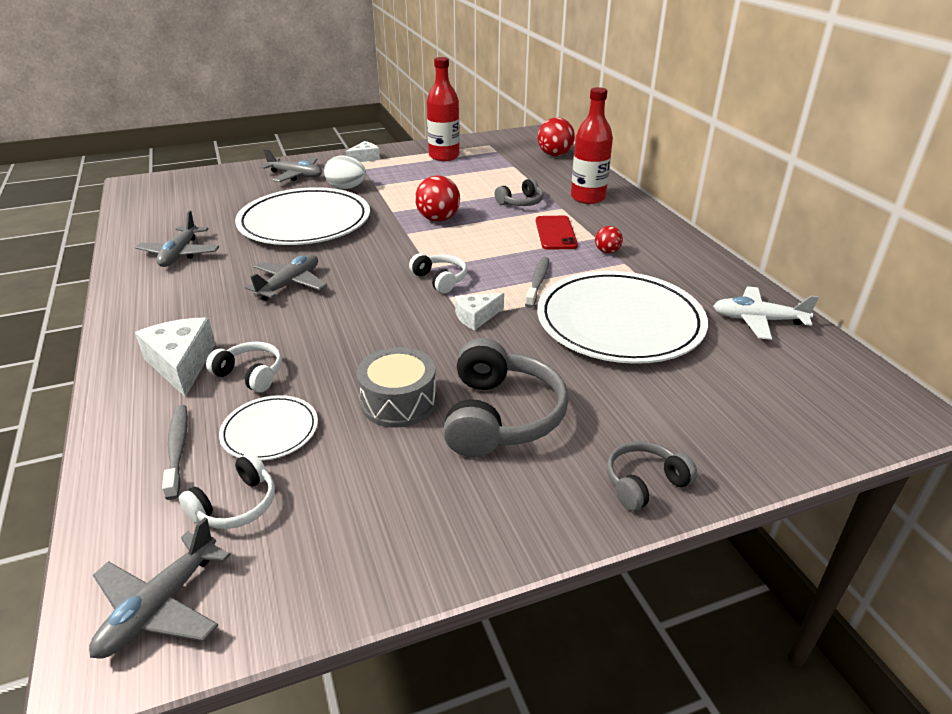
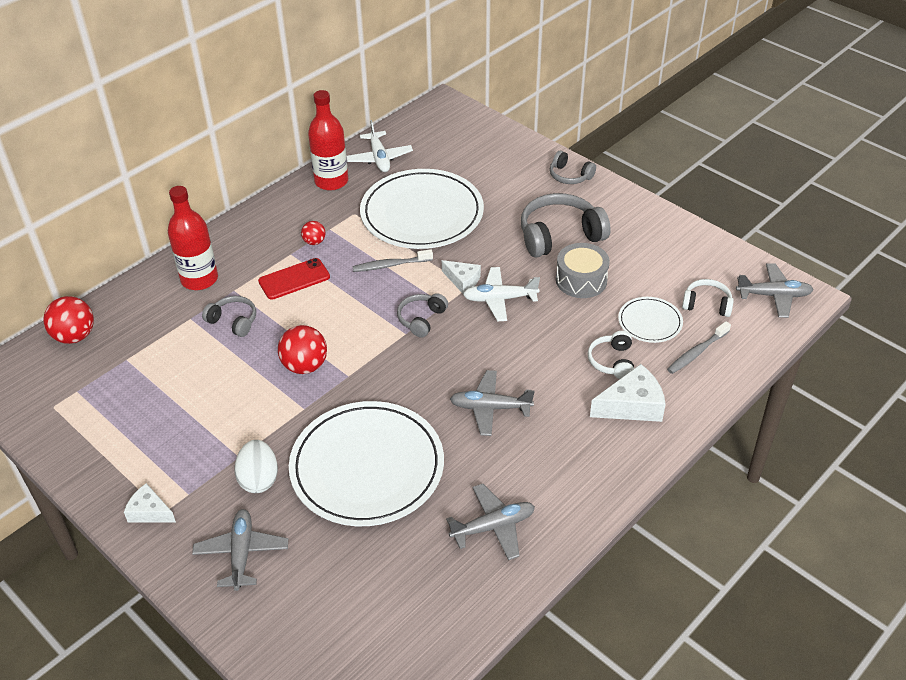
camera: 115 degrees left, 10 degrees up
(181, 364) = (632, 405): white cheese -> white cheese turned 150 degrees counterclockwise
(424, 331) = (500, 299): none -> white plane
(440, 279) = (421, 319): white headphones -> grey headphones
(444, 156) = (114, 433): red bottle -> red bottle (331, 181)

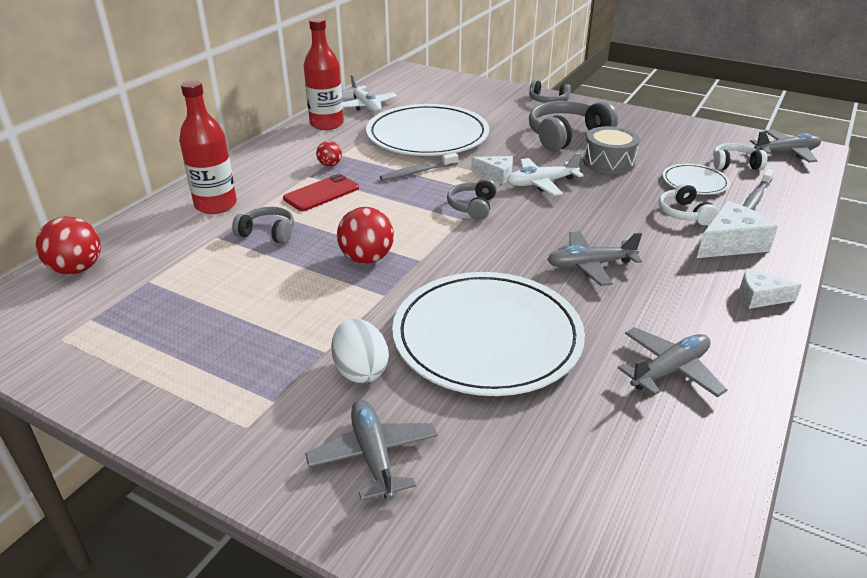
camera: 15 degrees left, 10 degrees down
(150, 512) = (226, 430): white cheese -> white cheese (759, 297)

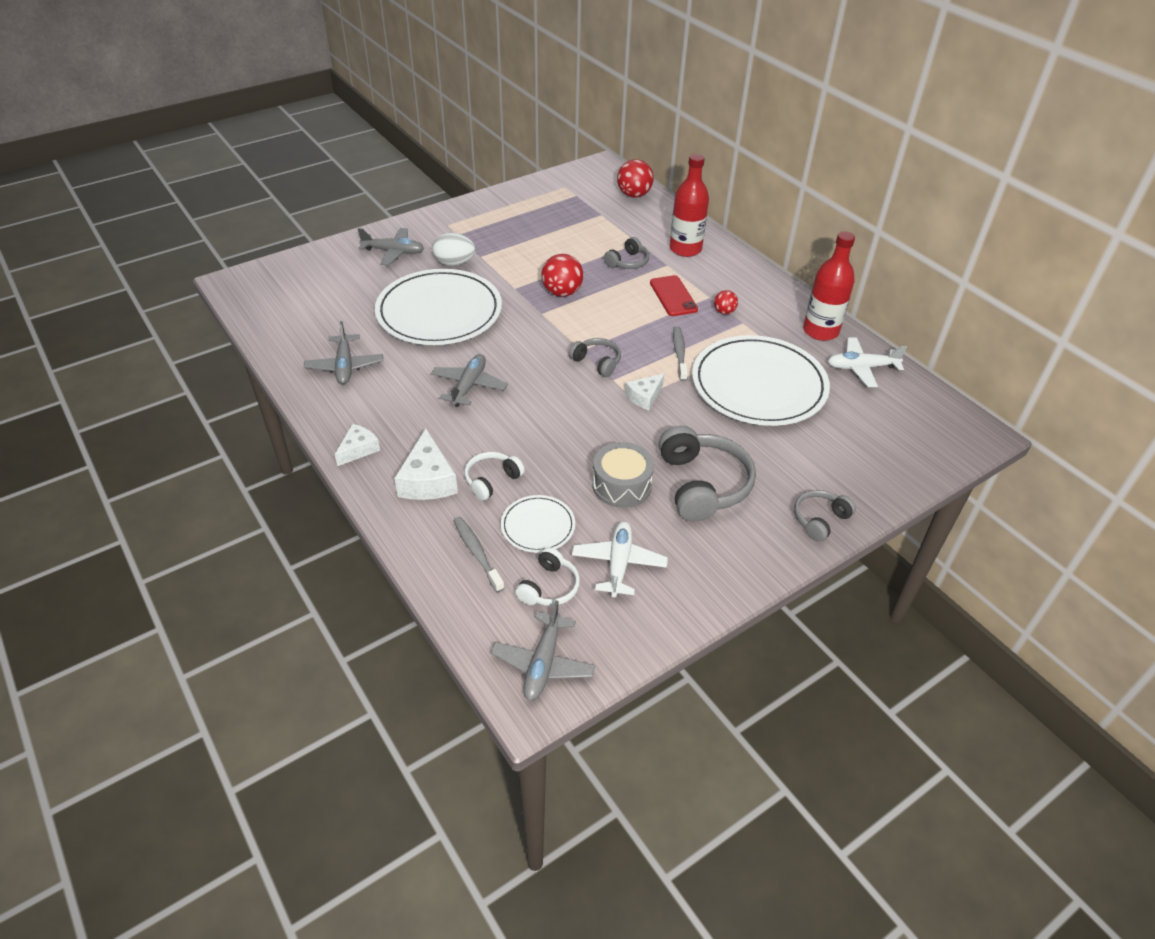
camera: 115 degrees right, 10 degrees up
(541, 183) = (609, 417): white plane -> white plane (619, 564)
(683, 213) = (492, 480): white headphones -> white headphones turned 60 degrees counterclockwise

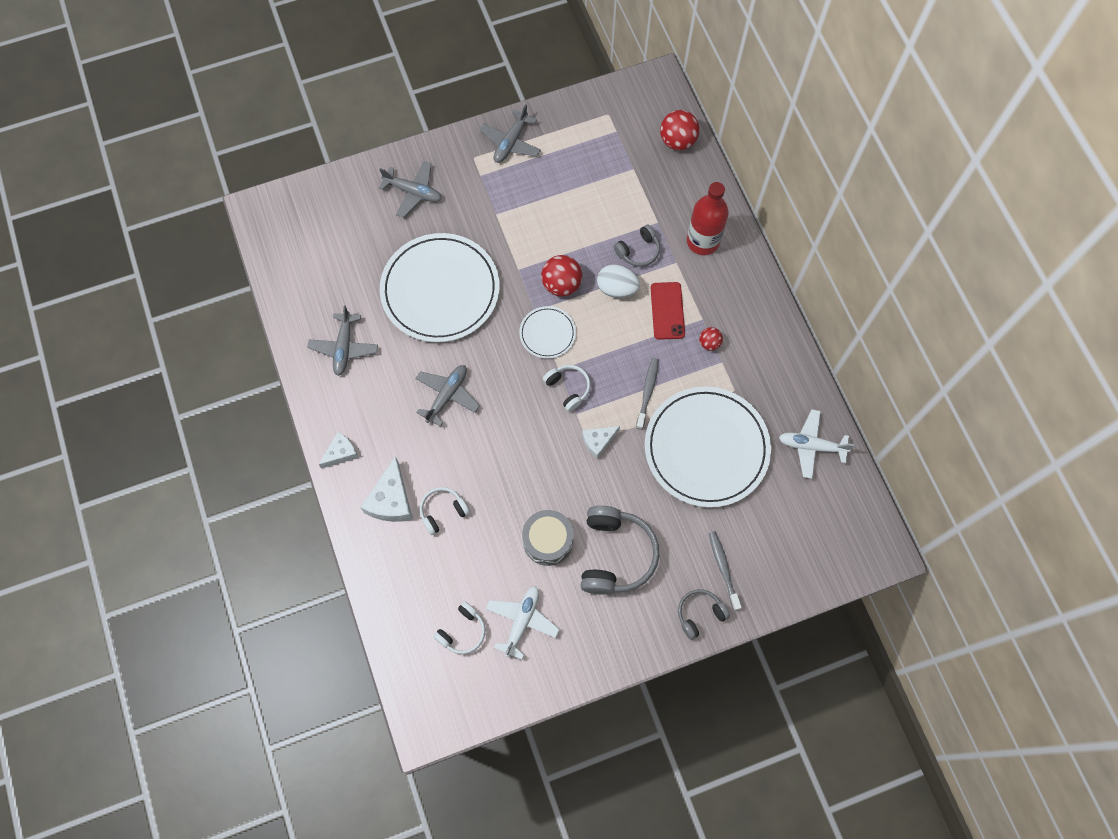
camera: 15 degrees right, 25 degrees up
(454, 263) = (468, 220): white egg -> white egg (617, 289)
(477, 553) = (415, 585): grey toothbrush -> grey toothbrush (723, 569)
(538, 526) = (468, 569): white plate -> white plate (547, 333)
(543, 663) = (441, 699): grey plane -> grey plane (511, 142)
(597, 362) = (568, 388): grey headphones -> white headphones
(820, 331) = (793, 389): red bottle -> none

